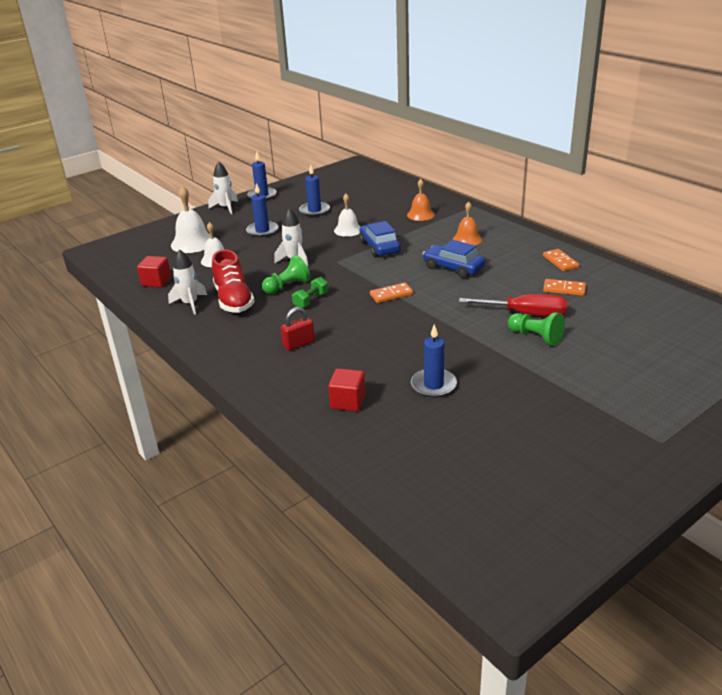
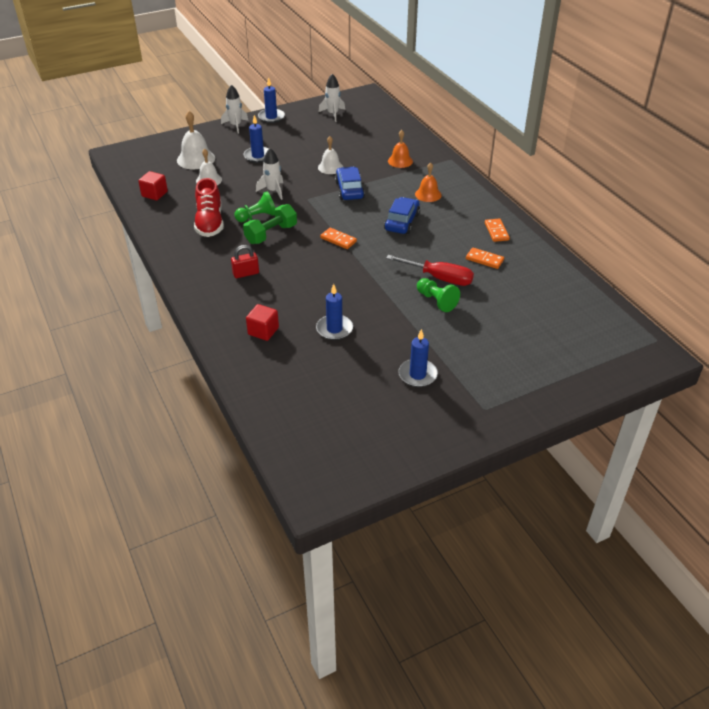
camera: 10 degrees right, 10 degrees up
(190, 304) = (174, 220): white rocket -> white rocket (333, 114)
(311, 300) = (271, 234): green dumbbell -> green dumbbell, size x1.57
(314, 211) = (310, 141): blue candle -> blue candle (417, 375)
(391, 294) = (338, 240): orange domino -> orange domino turned 45 degrees clockwise
(453, 268) = (402, 222): blue car -> blue car turned 60 degrees clockwise

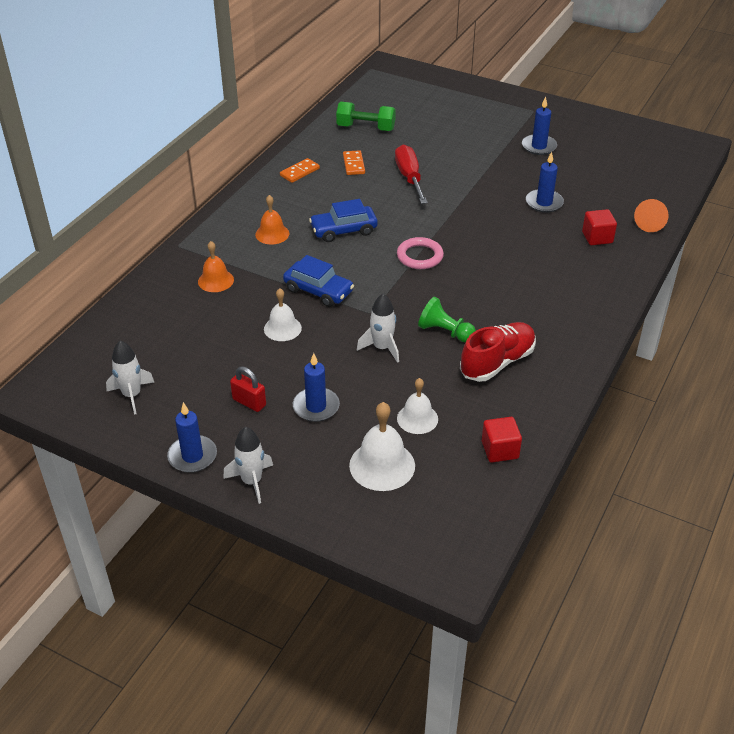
camera: 125 degrees left, 0 degrees up
(245, 371) = (650, 224): none -> orange cone
(246, 273) = (542, 288): red padlock -> red padlock (249, 402)
(271, 234) = (463, 305): green dumbbell -> green dumbbell (366, 128)
(338, 240) = (420, 256): orange domino -> pink ring
(349, 190) = (318, 290): blue car -> blue car turned 105 degrees counterclockwise
(436, 301) = (443, 168): green pawn -> none

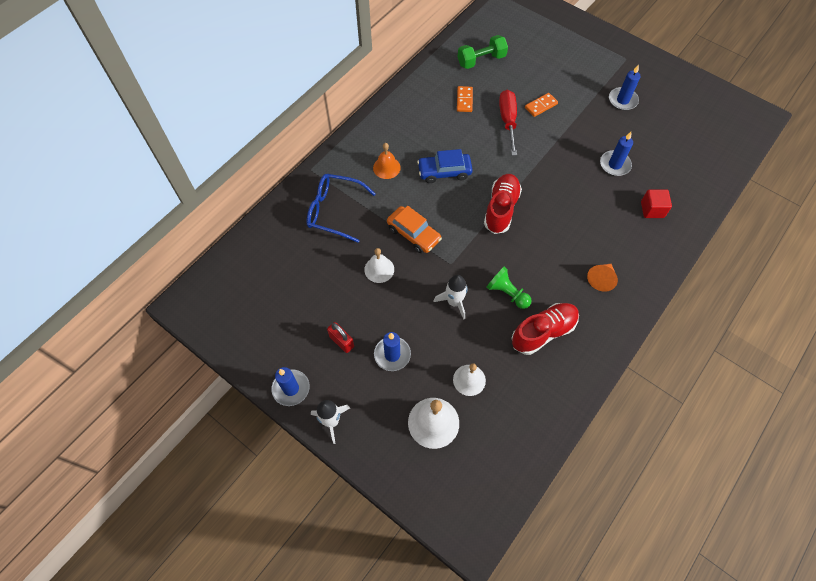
camera: 10 degrees right, 20 degrees up
(132, 395) = (254, 319): white rocket -> none
(215, 280) = (335, 211): orange bell -> blue glasses
(299, 172) = (419, 103): orange domino -> orange domino (541, 106)
(318, 290) = (413, 234): blue car -> orange car
(366, 128) = (481, 60): green dumbbell -> green dumbbell turned 45 degrees counterclockwise
(420, 256) = (501, 209): pink ring -> red shoe
(500, 450) = (528, 423): red cube -> none
(650, 224) = (700, 201): orange cone -> orange cone (601, 279)

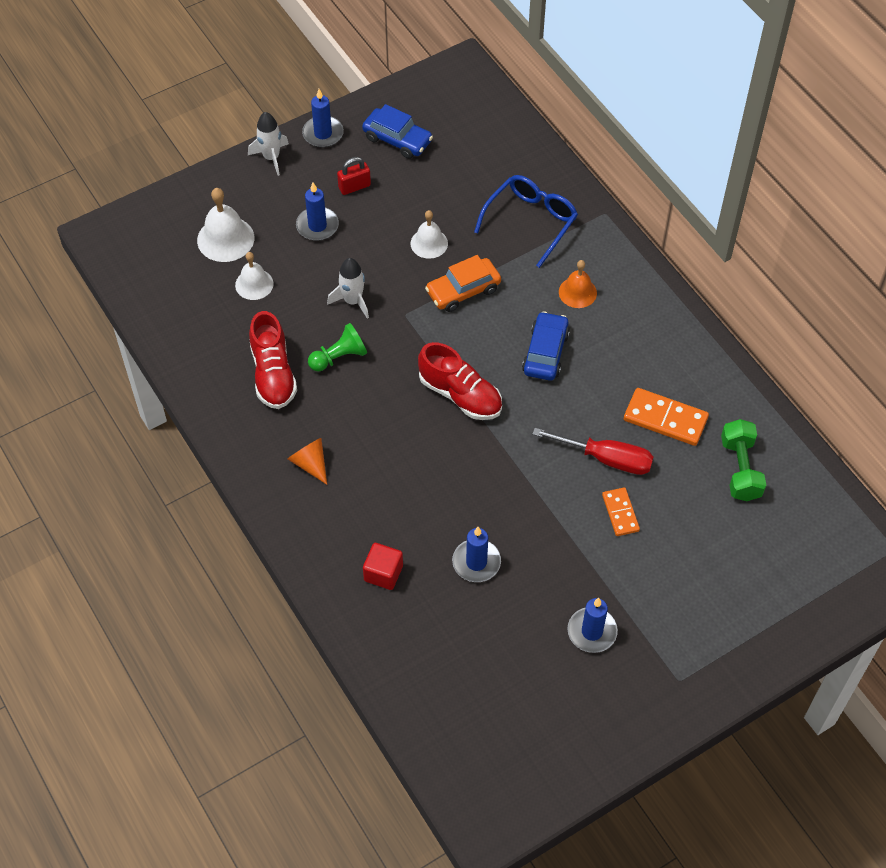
camera: 110 degrees right, 5 degrees down
(280, 327) = (397, 139): none -> blue car
(464, 100) = (665, 419): orange domino -> orange domino, size x1.61

